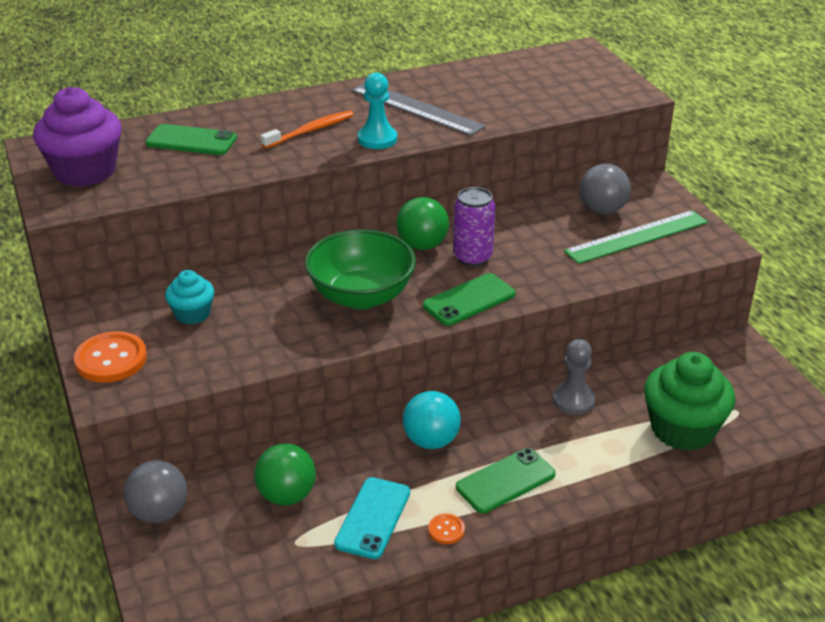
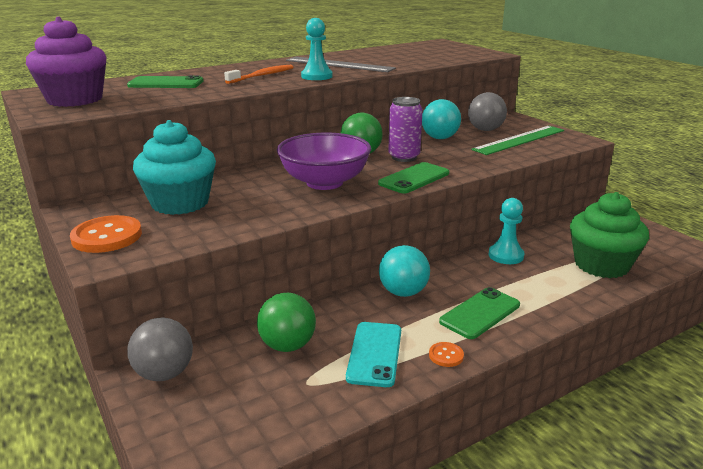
camera: 10 degrees left, 10 degrees down
(192, 314) = (180, 203): turquoise cupcake -> turquoise cupcake, size x1.82
(361, 296) = (324, 182): green bowl -> purple bowl
(534, 222) = (440, 138): none -> turquoise ball
(573, 401) = (506, 255): grey pawn -> turquoise pawn

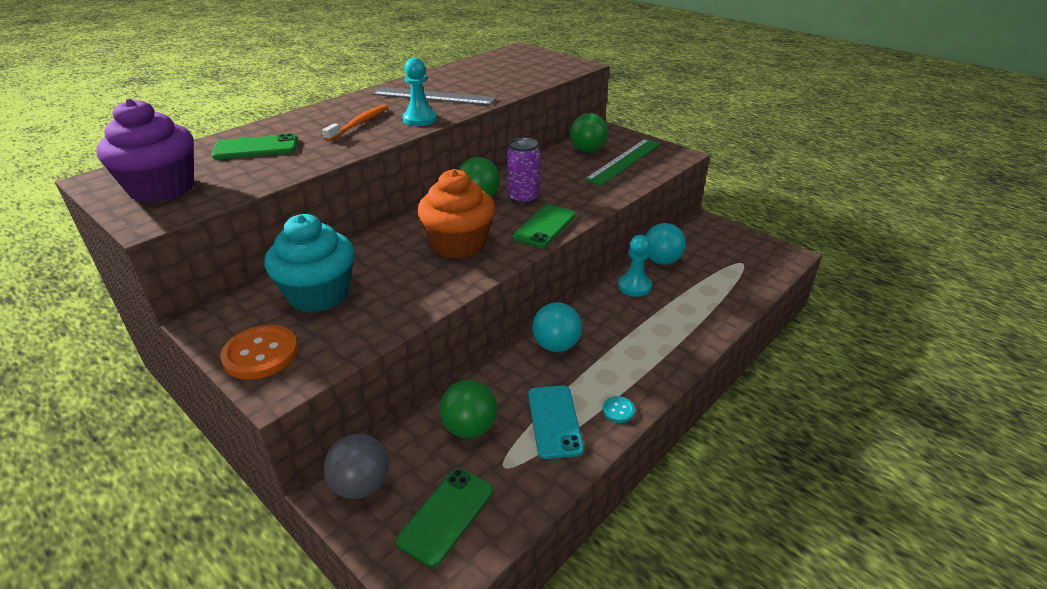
camera: 15 degrees left, 10 degrees up
(324, 182) = (458, 244): purple bowl -> orange cupcake
(440, 138) = (548, 167): turquoise ball -> turquoise ball (661, 261)
(446, 355) = (618, 410): orange button -> turquoise button
(480, 313) = (633, 357): green phone -> green phone (446, 515)
(485, 130) = (587, 150): grey ball -> green ball
(601, 265) = (719, 284): green cupcake -> none

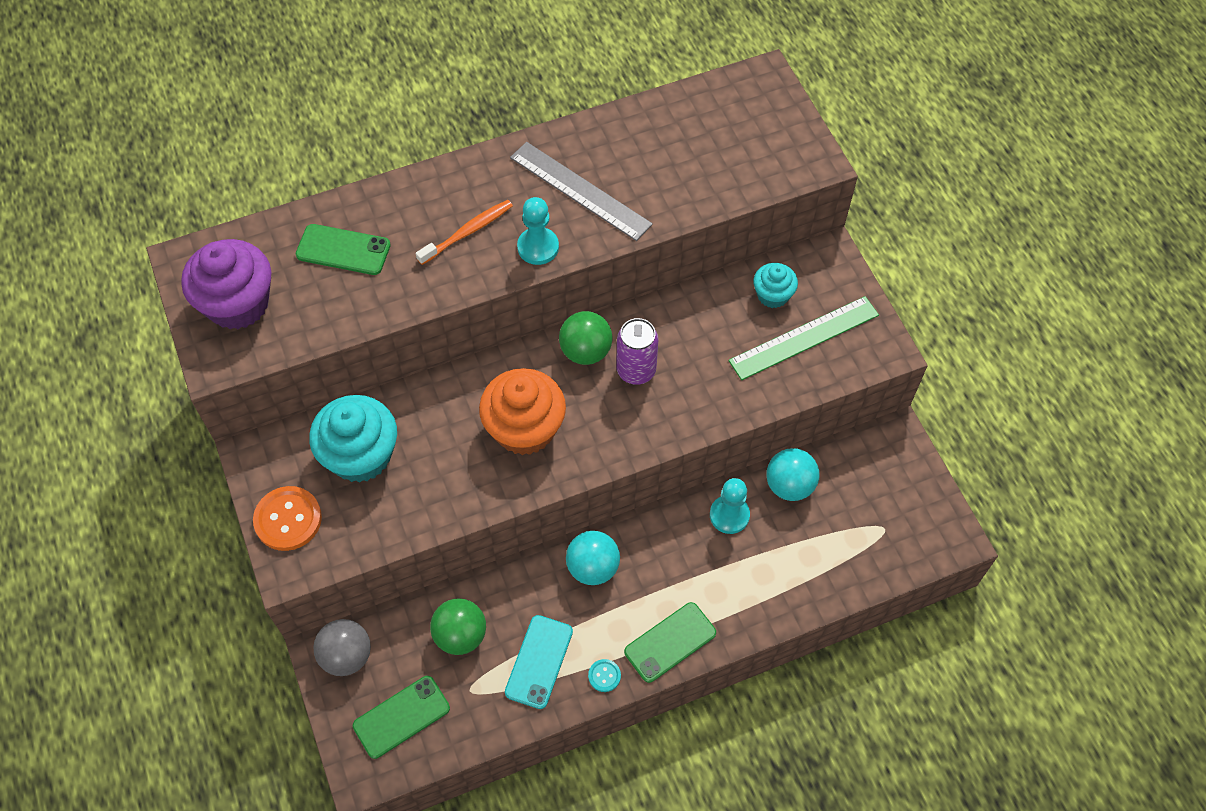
camera: 25 degrees right, 25 degrees up
(544, 226) = (630, 434): green phone -> green phone (670, 642)
(587, 150) = (772, 295): green ball -> turquoise cupcake

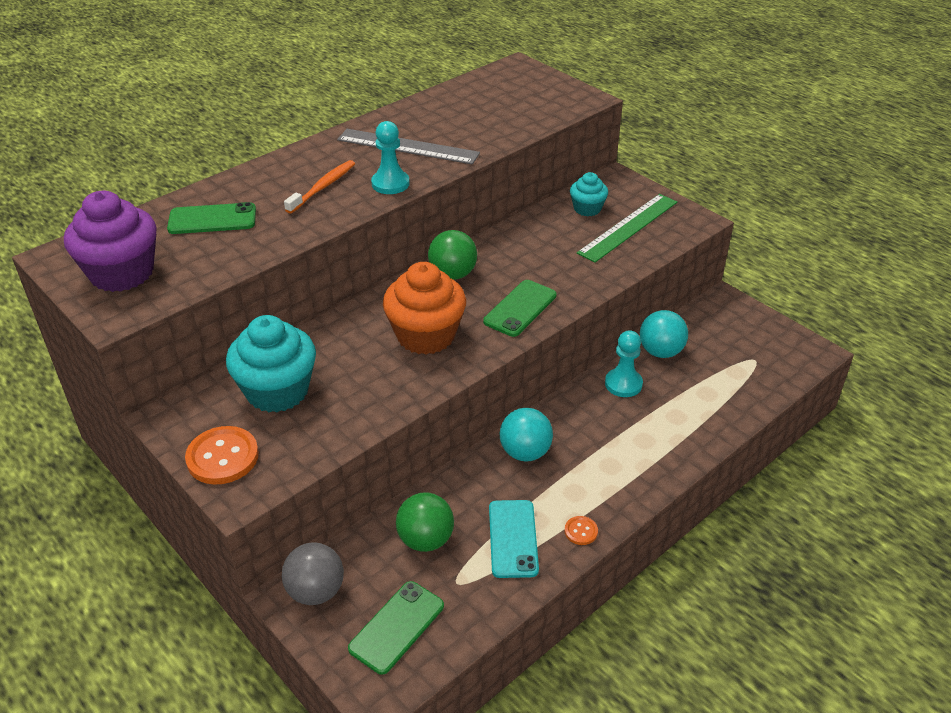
camera: 20 degrees left, 20 degrees down
(604, 676) = (581, 531): turquoise button -> orange button
(636, 370) = (503, 276): purple can -> none
(670, 642) = (626, 488): green phone -> green phone (520, 308)

